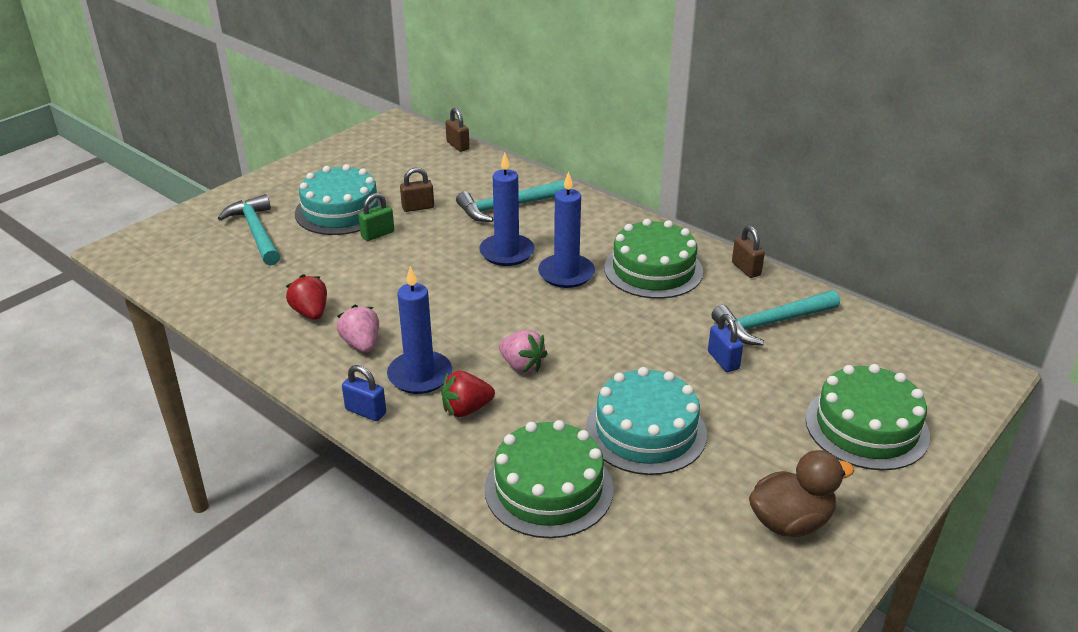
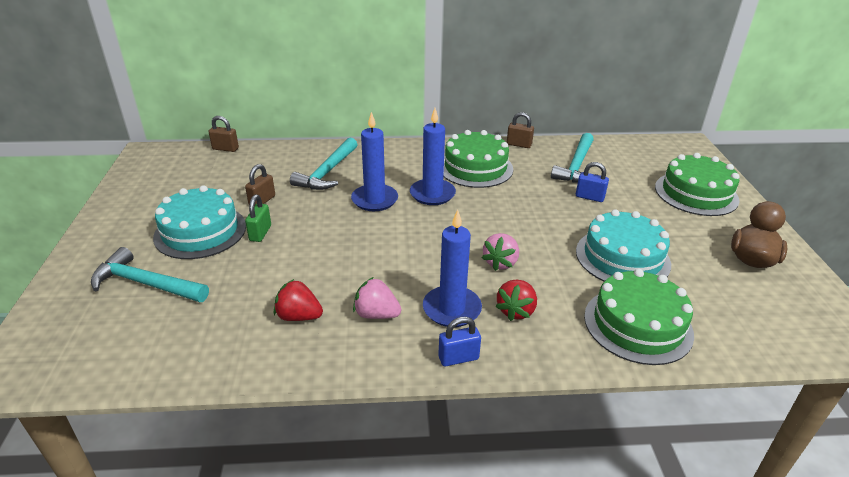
camera: 45 degrees left, 0 degrees up
(522, 366) = (500, 262): pink strawberry -> pink strawberry turned 120 degrees clockwise

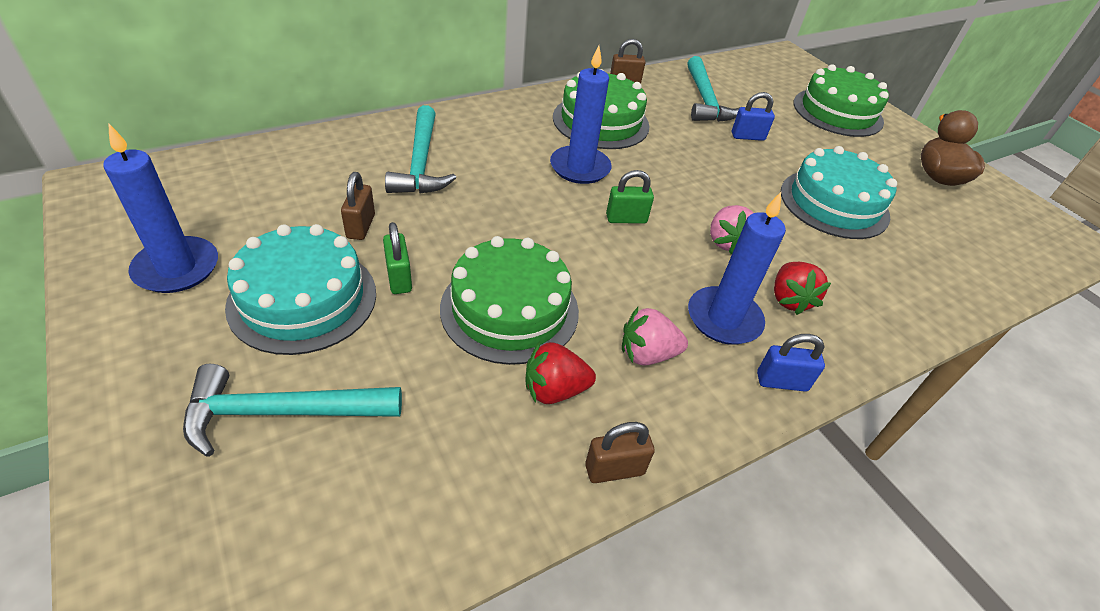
camera: 30 degrees left, 10 degrees up
(225, 149) = (234, 153): brown padlock -> brown padlock (614, 469)
(374, 200) = (516, 191): blue candle -> blue candle (177, 268)
(437, 232) = (626, 219): none -> green padlock
(458, 358) = (781, 382): blue padlock -> blue padlock turned 45 degrees clockwise
(638, 324) = (908, 280): green cake -> green cake (509, 309)

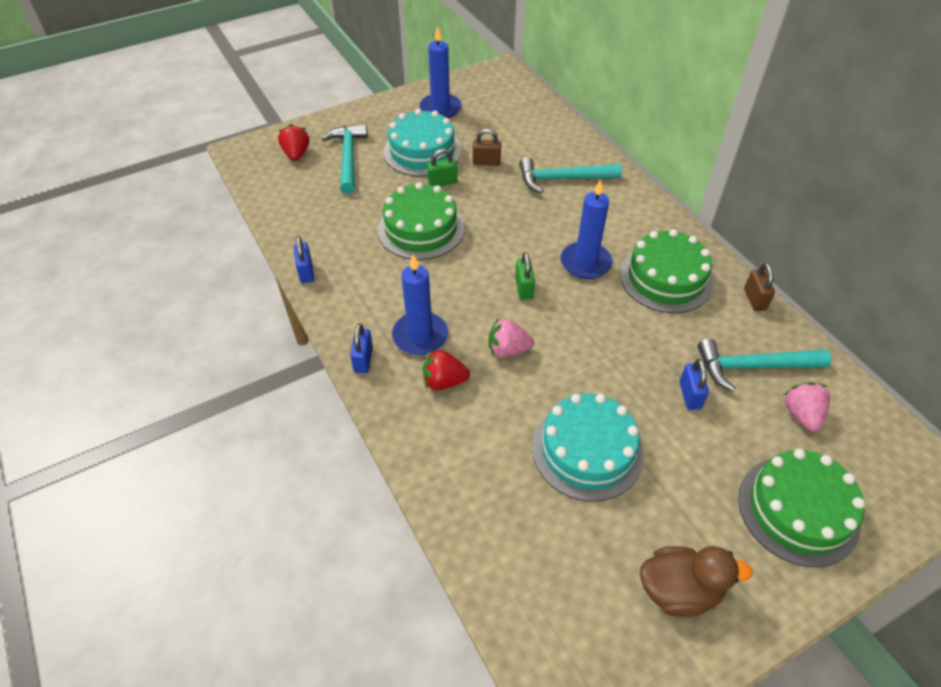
camera: 95 degrees right, 5 degrees up
(554, 390) = (359, 249): red strawberry -> red strawberry (296, 154)
(614, 469) = (306, 272): brown padlock -> blue padlock
(647, 354) = (386, 291): pink strawberry -> pink strawberry (801, 414)

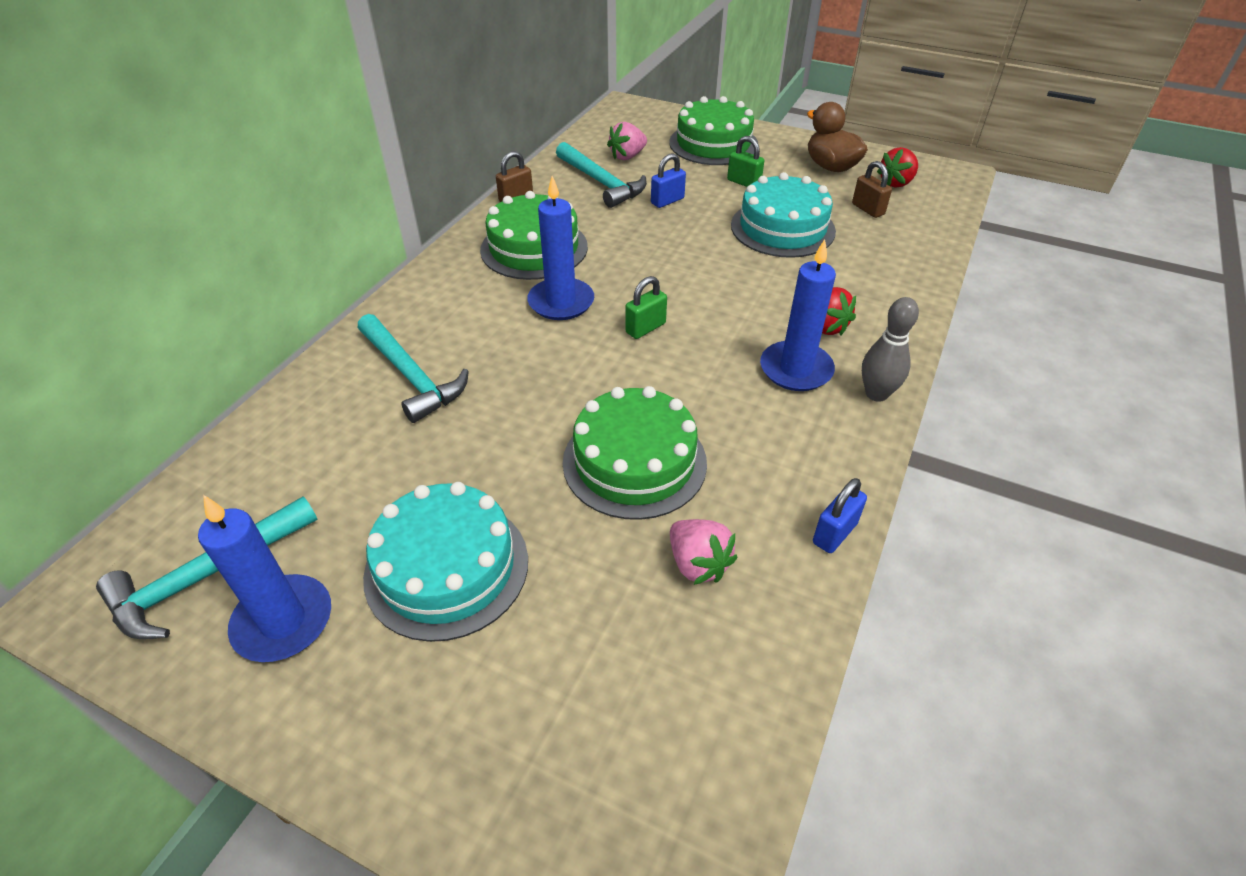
camera: 125 degrees left, 5 degrees down
(296, 154) = (600, 783): red strawberry -> red strawberry (896, 183)
(348, 158) = (543, 672): turquoise hammer -> turquoise hammer (206, 576)
(363, 360) = (876, 394): blue padlock -> grey bowling pin
(442, 182) = (513, 494): green padlock -> green padlock (743, 182)
(486, 162) = (423, 469): brown padlock -> brown padlock (868, 209)
(508, 350) = (738, 305): pink strawberry -> pink strawberry (698, 564)

